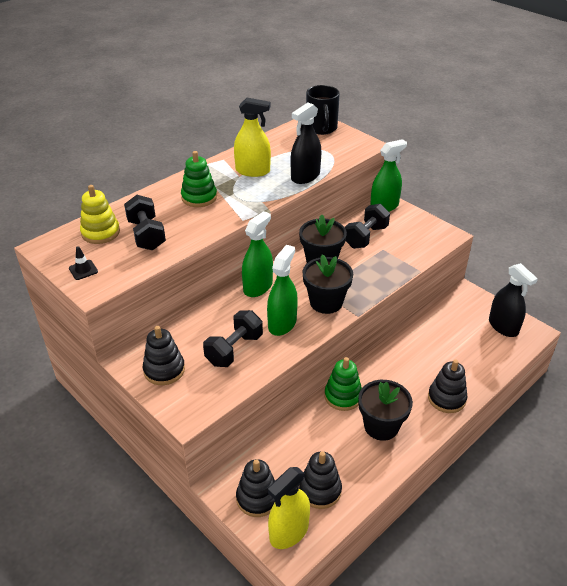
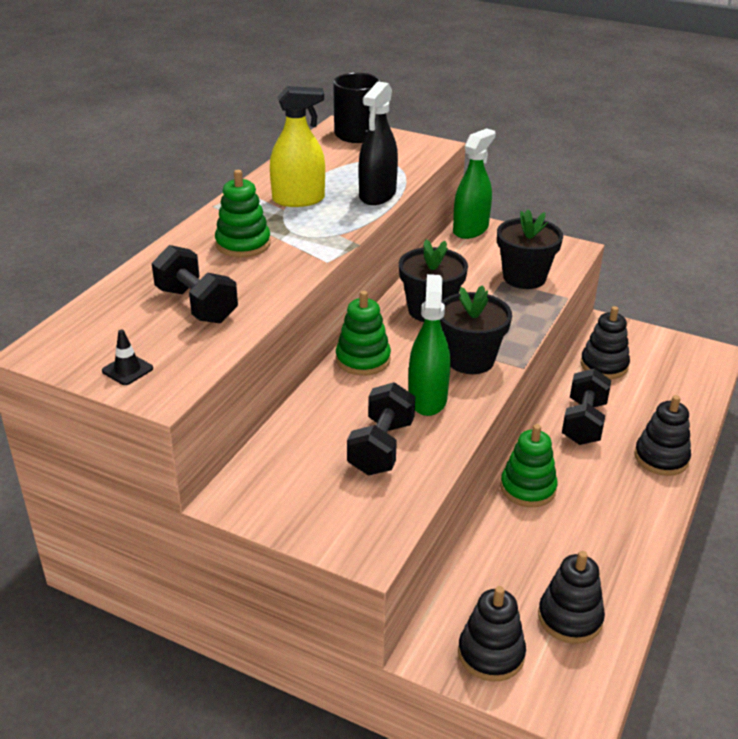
camera: 20 degrees left, 5 degrees down
(100, 233) = (121, 315): yellow stacking toy -> none
(164, 370) = (294, 498): black stacking toy -> black stacking toy (604, 365)
(258, 287) = (363, 359): green spray bottle -> green stacking toy
(289, 532) = (561, 686): yellow spray bottle -> none
(365, 237) = (470, 270): black dumbbell -> black dumbbell (583, 423)
(381, 426) = (600, 513): black flower pot -> black flower pot (524, 278)
(503, 326) = (676, 356): black spray bottle -> none

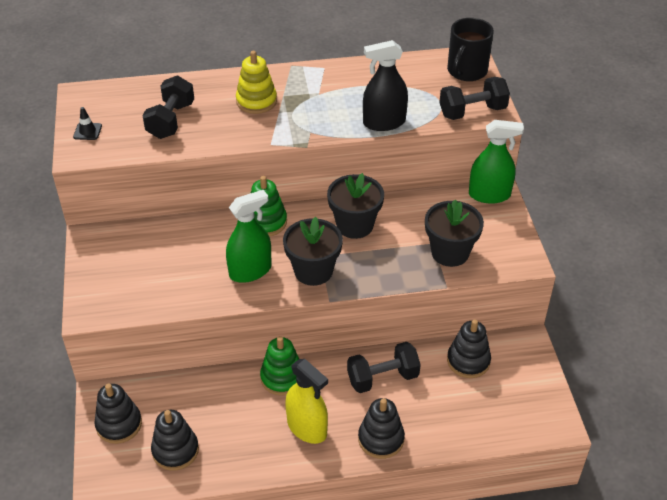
camera: 55 degrees right, 10 degrees up
(243, 244) = (256, 101): green stacking toy -> yellow stacking toy
(298, 199) = (338, 93): yellow spray bottle -> yellow spray bottle (307, 428)
(381, 447) = (183, 274): black dumbbell -> black dumbbell (472, 112)

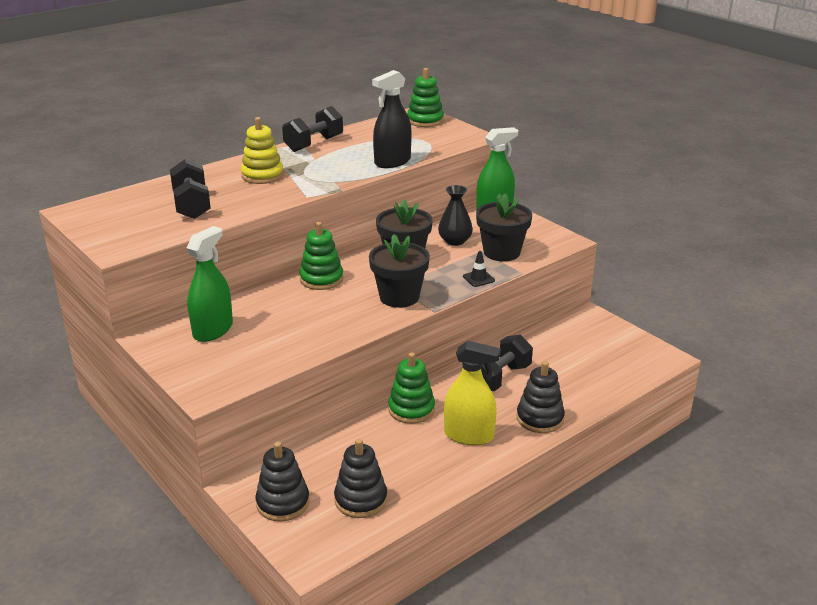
camera: 30 degrees left, 15 degrees down
(87, 131) = (110, 232): black traffic cone -> black traffic cone (478, 278)
(250, 271) = (341, 314): green spray bottle -> green spray bottle (213, 330)
(419, 220) = (455, 241): none -> black vase
(466, 71) = (425, 120): black mug -> green stacking toy
(468, 361) = (557, 343): black stacking toy -> none
(472, 112) = (457, 140): black dumbbell -> black dumbbell (314, 144)

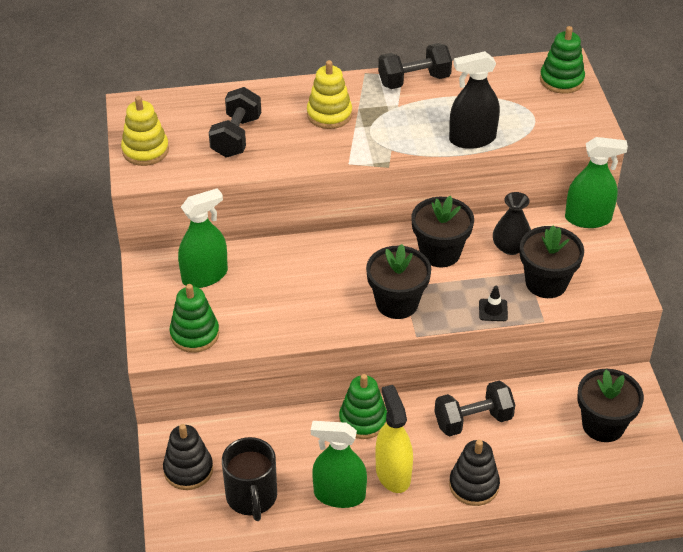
camera: 30 degrees right, 15 degrees up
(111, 233) = (145, 150): none -> yellow stacking toy
(321, 279) = (341, 249): green stacking toy -> green stacking toy (195, 334)
(360, 500) = (252, 497): black stacking toy -> black mug
(437, 467) = (339, 495): none -> green spray bottle
(469, 435) = (393, 473): yellow spray bottle -> yellow spray bottle turned 150 degrees counterclockwise
(596, 347) = (603, 425): none -> black flower pot

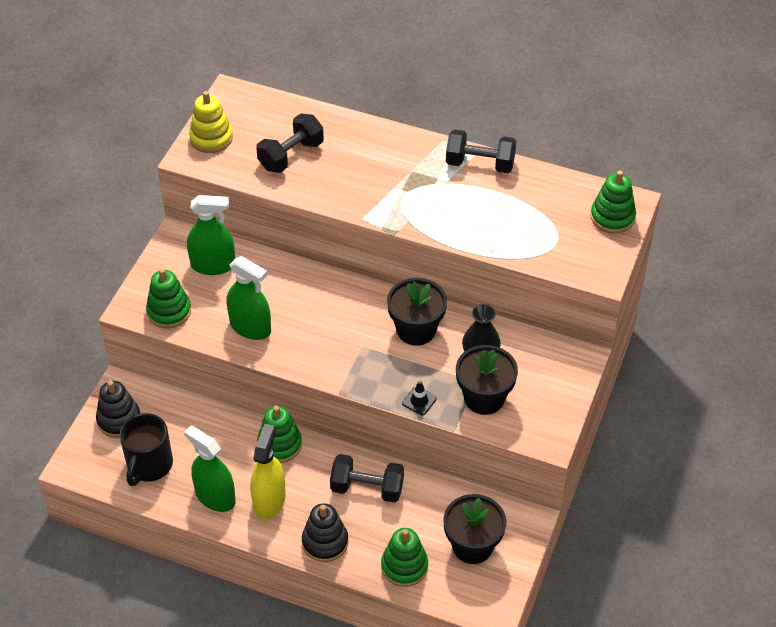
camera: 30 degrees right, 5 degrees up
(329, 114) = (382, 166): yellow stacking toy -> none
(397, 303) = (345, 358): black flower pot -> none
(472, 139) = (484, 240): black spray bottle -> none
(560, 471) = (404, 566): none -> green stacking toy
(588, 218) = (570, 356): green spray bottle -> green spray bottle (250, 327)

